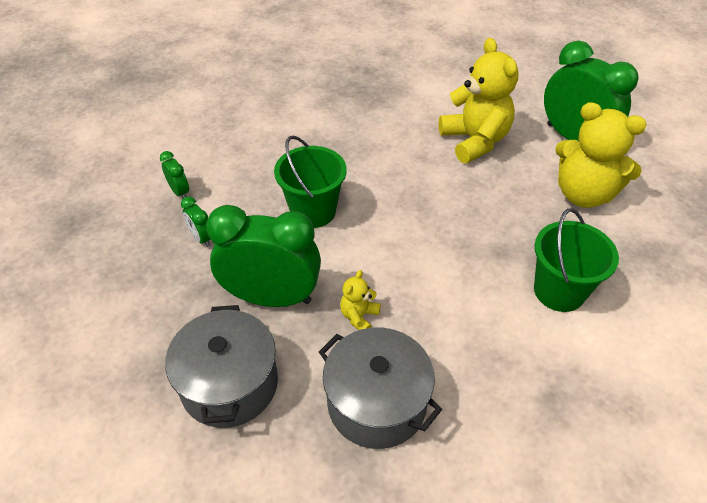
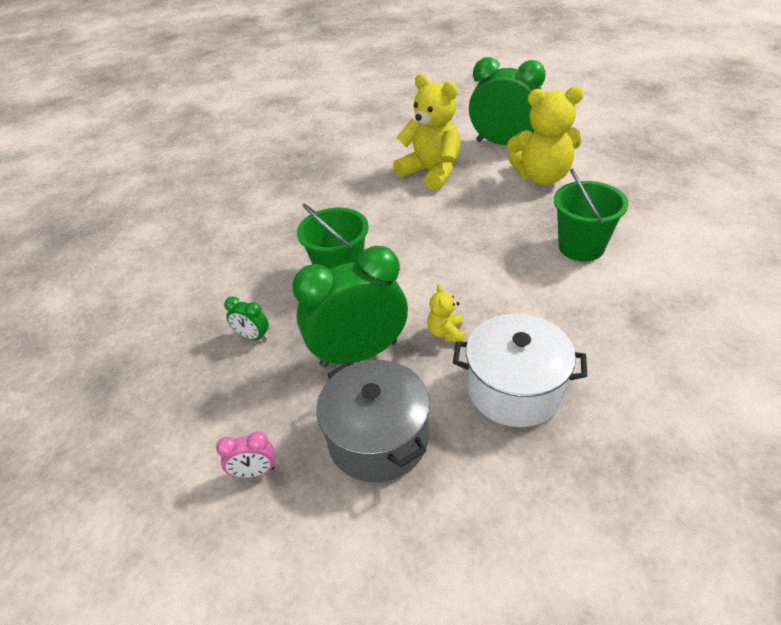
camera: 25 degrees left, 5 degrees down
(121, 359) = (254, 472): none -> pink clock
(180, 192) = (199, 309): green clock -> none
(376, 403) = (515, 389): grey pot -> white pot

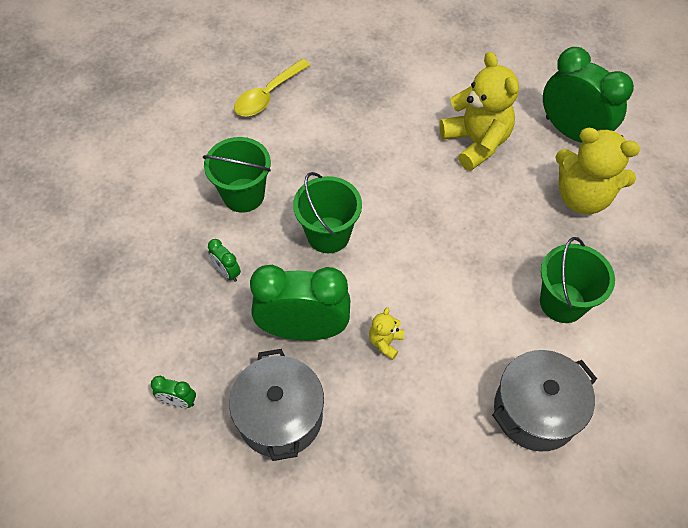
camera: 20 degrees right, 15 degrees up
(227, 198) = (268, 95): none -> yellow spoon
(239, 273) = (243, 195): none -> green bucket
(254, 472) = (178, 401): pink clock -> green clock
(515, 389) = (410, 423): white pot -> none
(621, 331) = (535, 410): none -> grey pot

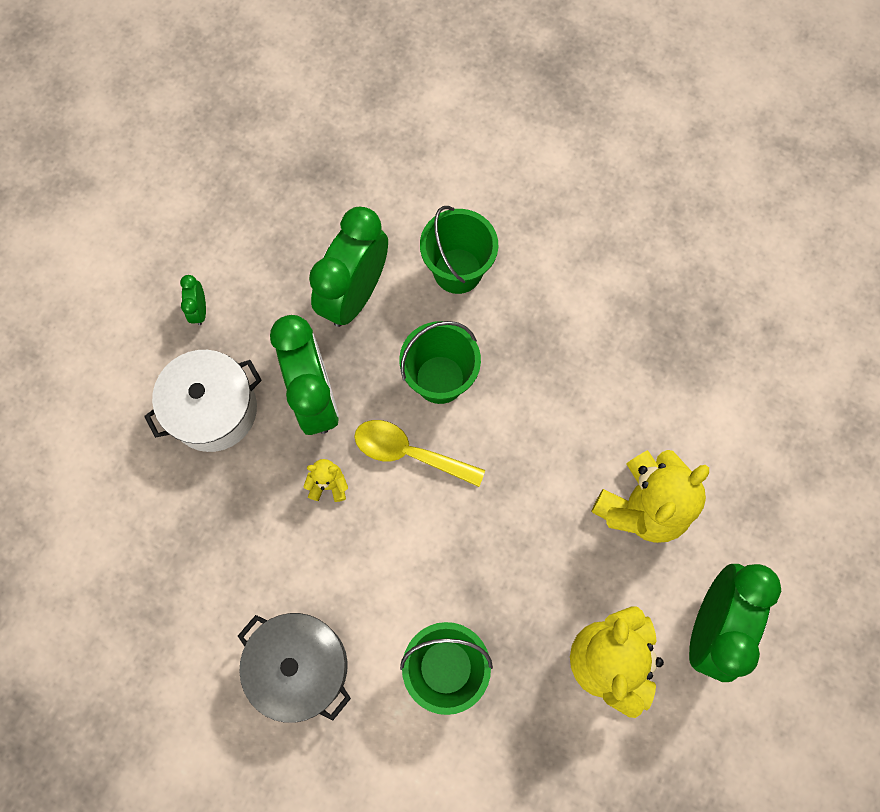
camera: 70 degrees right, 15 degrees up
(227, 272) = (355, 294): green clock -> green clock, size x2.37
(268, 95) = (610, 239): yellow spoon -> yellow spoon (409, 453)
(280, 416) = (213, 409): grey pot -> white pot

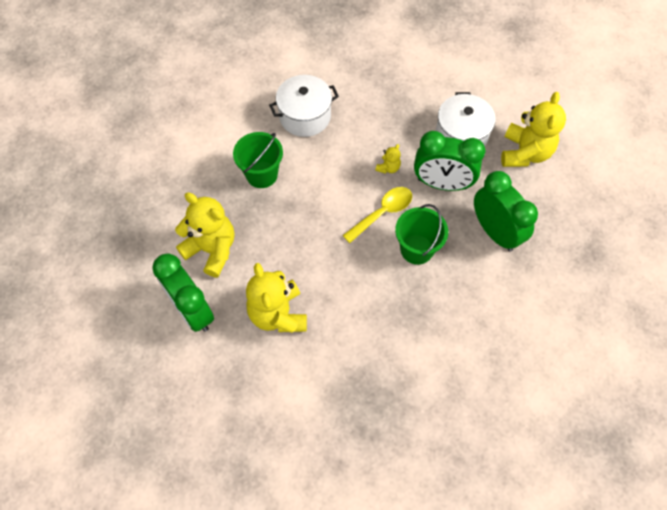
camera: 120 degrees right, 10 degrees down
(199, 310) = (525, 153): green clock -> yellow teddy bear
(300, 666) = (305, 116): grey pot -> white pot
(457, 271) = (482, 294): green bucket -> none

